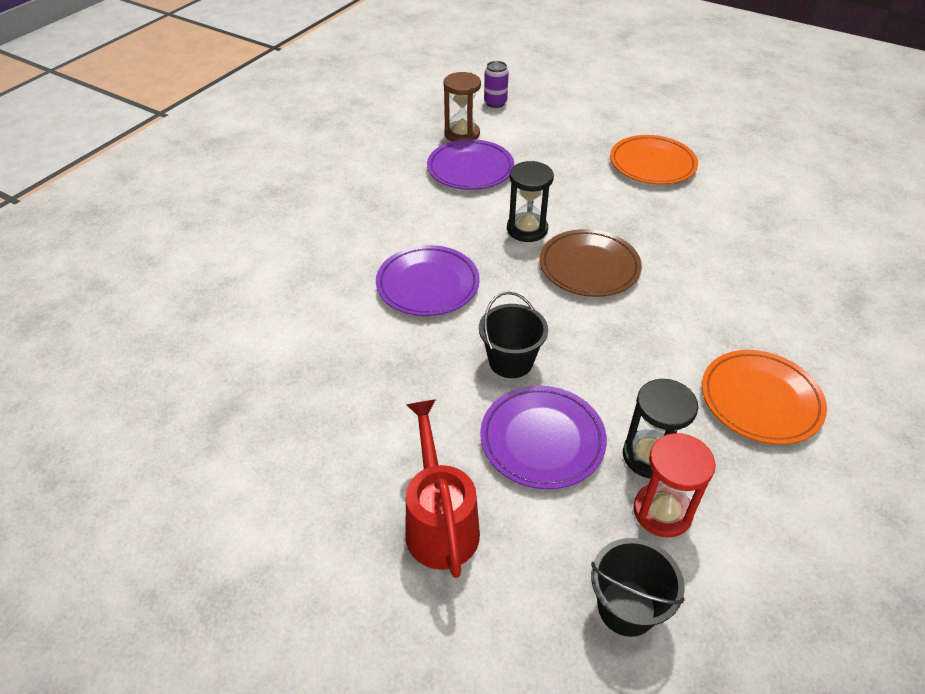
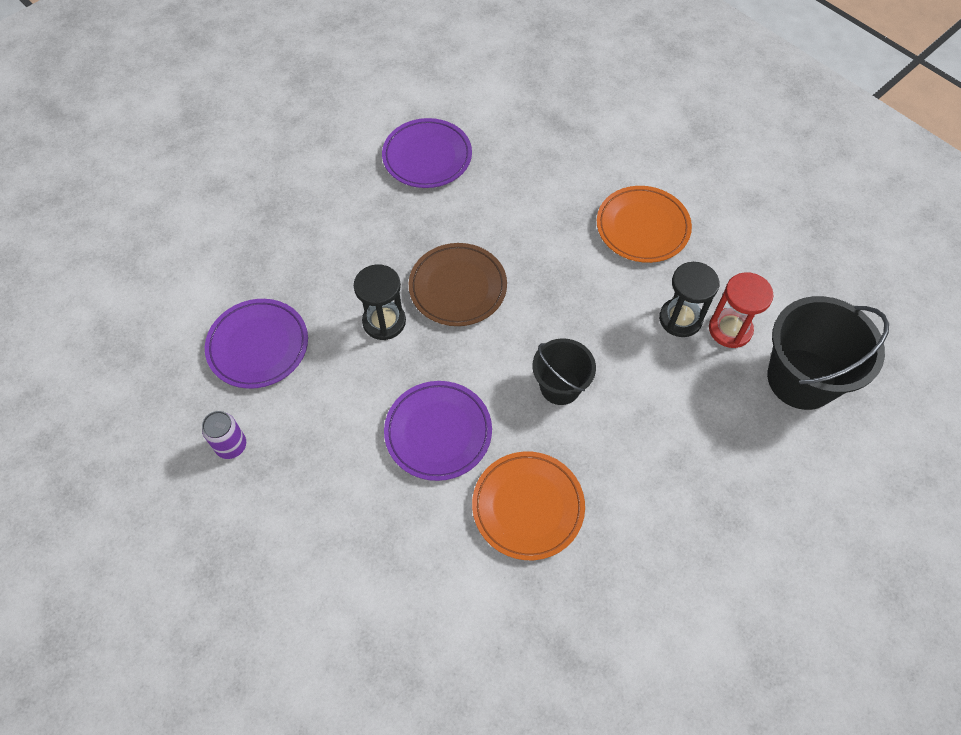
camera: 75 degrees left, 15 degrees up
(440, 523) = (717, 483): red watering can -> none
(462, 134) = (184, 337): brown hourglass -> none
(495, 103) = (134, 285): purple can -> purple can (231, 446)
(542, 440) = (651, 387): purple plate -> purple plate (427, 157)
(626, 608) = (801, 379): black bucket -> black bucket, size x1.68
(652, 164) = (322, 182): orange plate -> orange plate (528, 507)

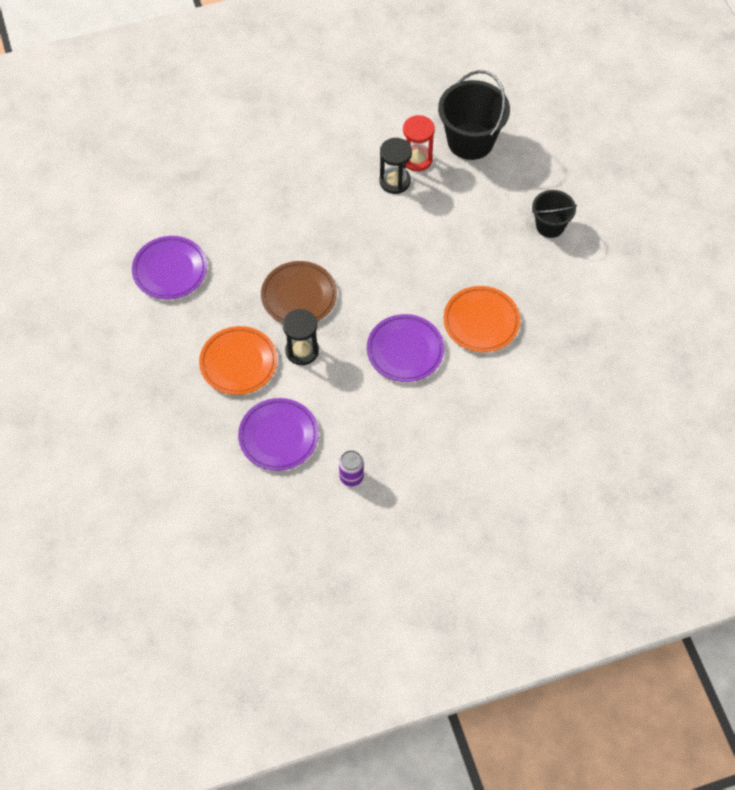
camera: 65 degrees left, 0 degrees up
(560, 386) = (408, 269): black bucket -> black bucket (550, 226)
(642, 227) = (312, 168): orange plate -> orange plate (238, 363)

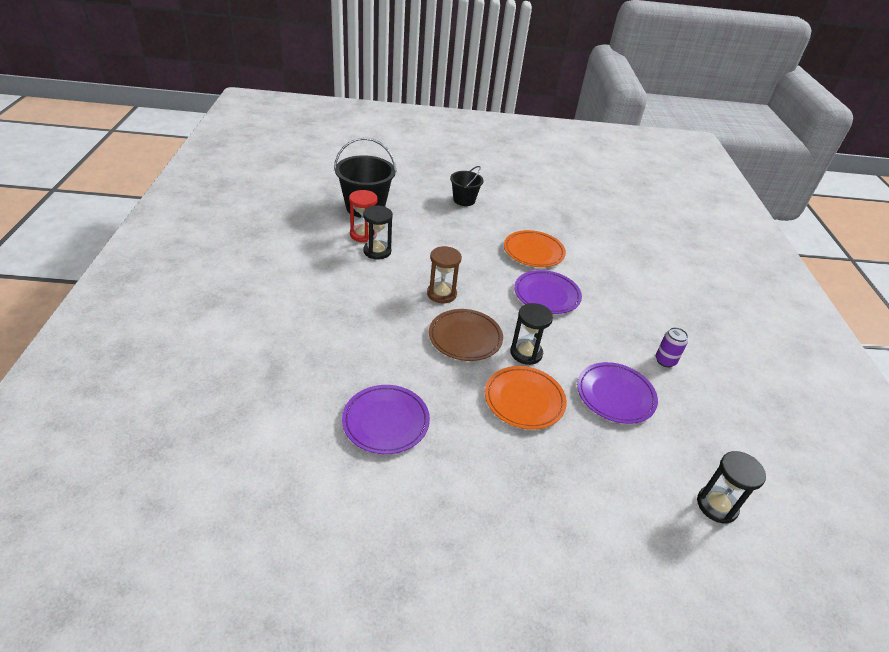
camera: 75 degrees left, 20 degrees down
(179, 530) = (717, 505): none -> black hourglass
(355, 258) = (441, 294): none -> brown hourglass

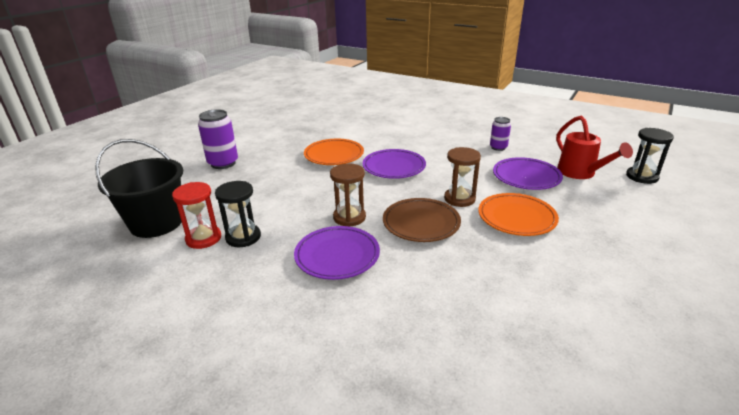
camera: 55 degrees left, 10 degrees down
(386, 422) = (518, 310): purple plate -> purple plate (337, 256)
(464, 200) = (223, 163): black bucket -> purple can
(526, 353) = (459, 199): black hourglass -> brown hourglass
(668, 442) = (580, 173): none -> red watering can

